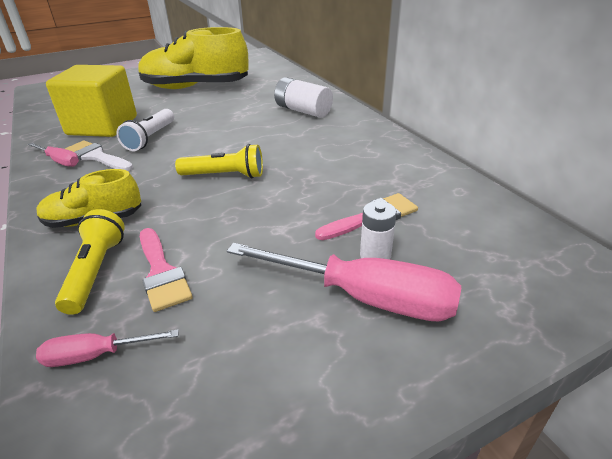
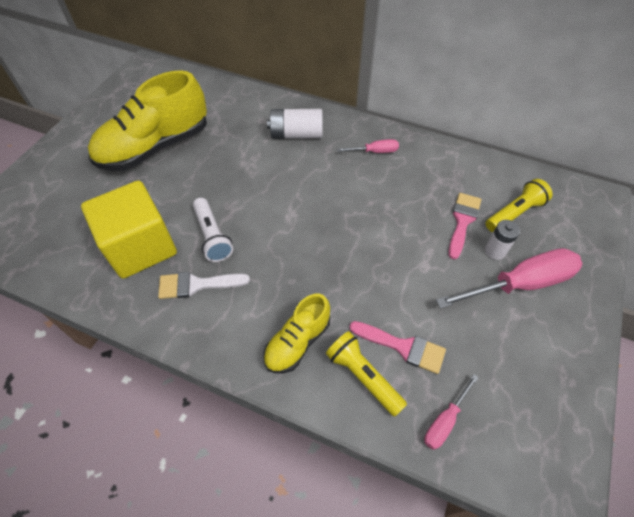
camera: 40 degrees left, 20 degrees up
(60, 161) = (171, 310): pink screwdriver -> pink screwdriver (375, 152)
(225, 175) = (330, 241): yellow flashlight -> yellow flashlight (514, 213)

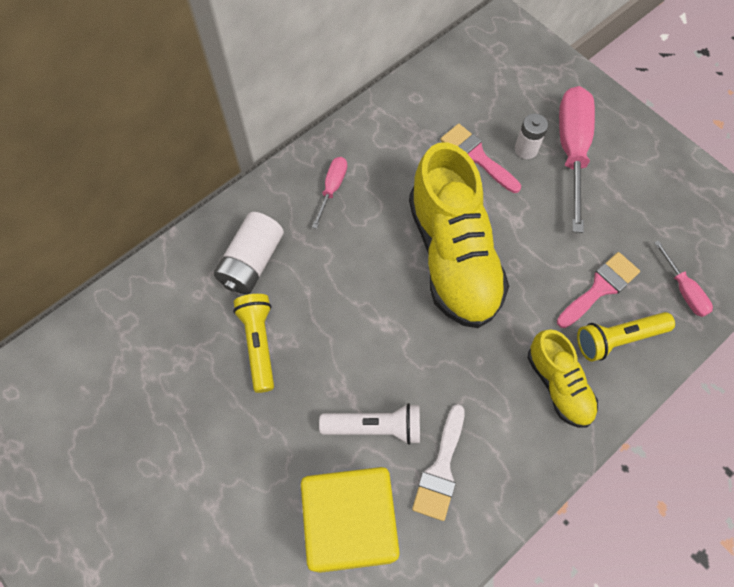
camera: 65 degrees left, 10 degrees up
(155, 147) = (170, 455): yellow shoe -> yellow shoe (453, 256)
(514, 213) = (488, 105): yellow flashlight -> yellow flashlight (259, 344)

